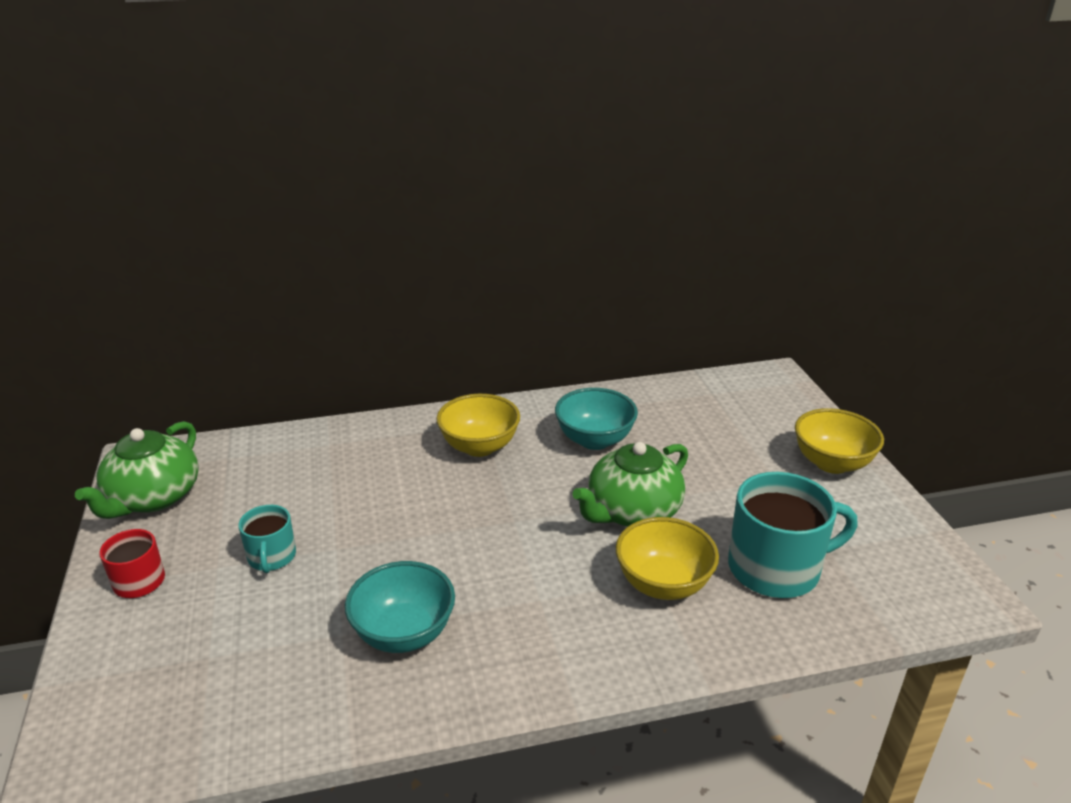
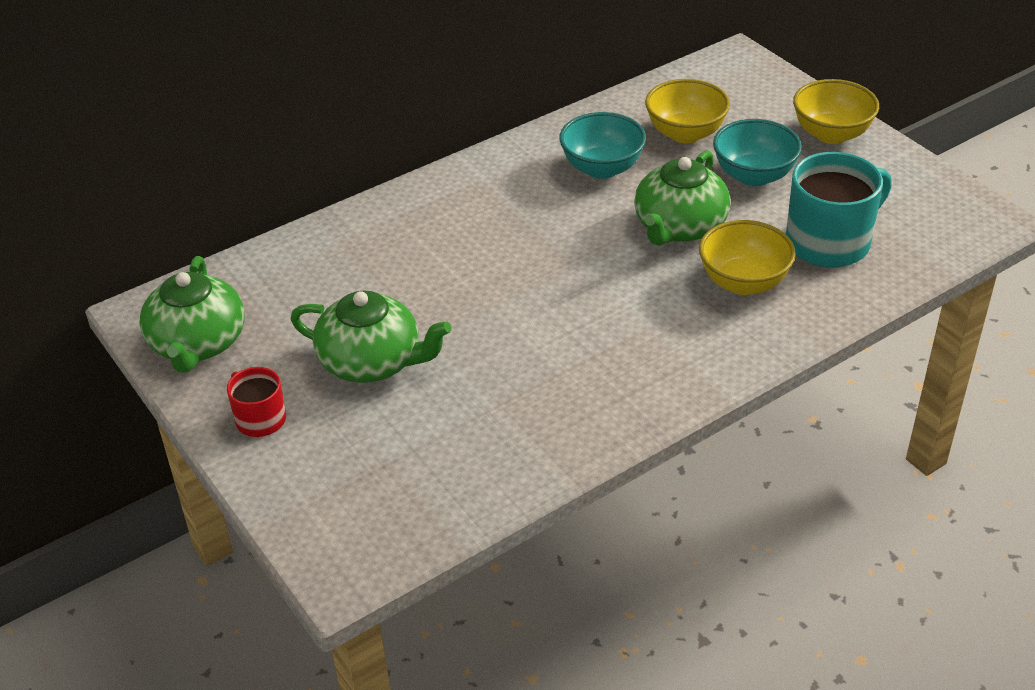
camera: 20 degrees left, 10 degrees up
(271, 557) = (372, 362): turquoise mug -> green teapot
(404, 633) = (548, 387): turquoise bowl -> turquoise bowl (753, 176)
(479, 446) = (493, 204): yellow bowl -> yellow bowl (685, 133)

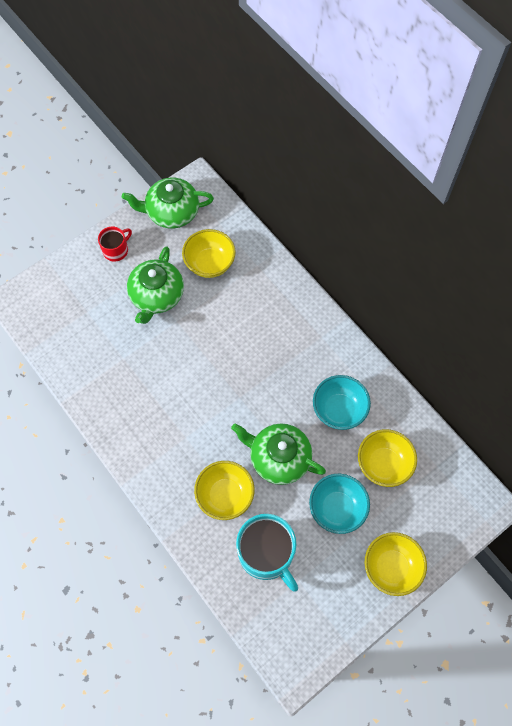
camera: 85 degrees right, 25 degrees up
(320, 296) = (210, 263): none -> yellow bowl

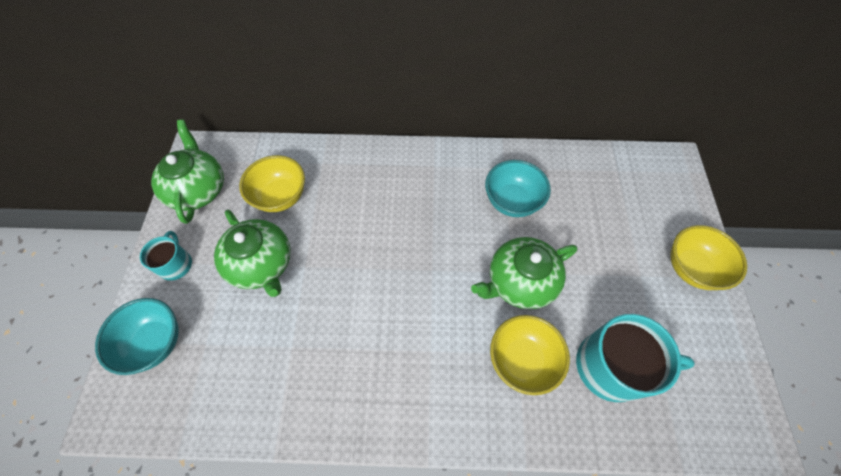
camera: 50 degrees left, 5 degrees down
(116, 250) = (176, 264): red mug -> turquoise mug
(172, 212) = (198, 189): green teapot -> green teapot turned 135 degrees clockwise
(337, 508) = (605, 270): turquoise bowl -> turquoise bowl (155, 342)
(383, 464) = (588, 205): yellow bowl -> none

